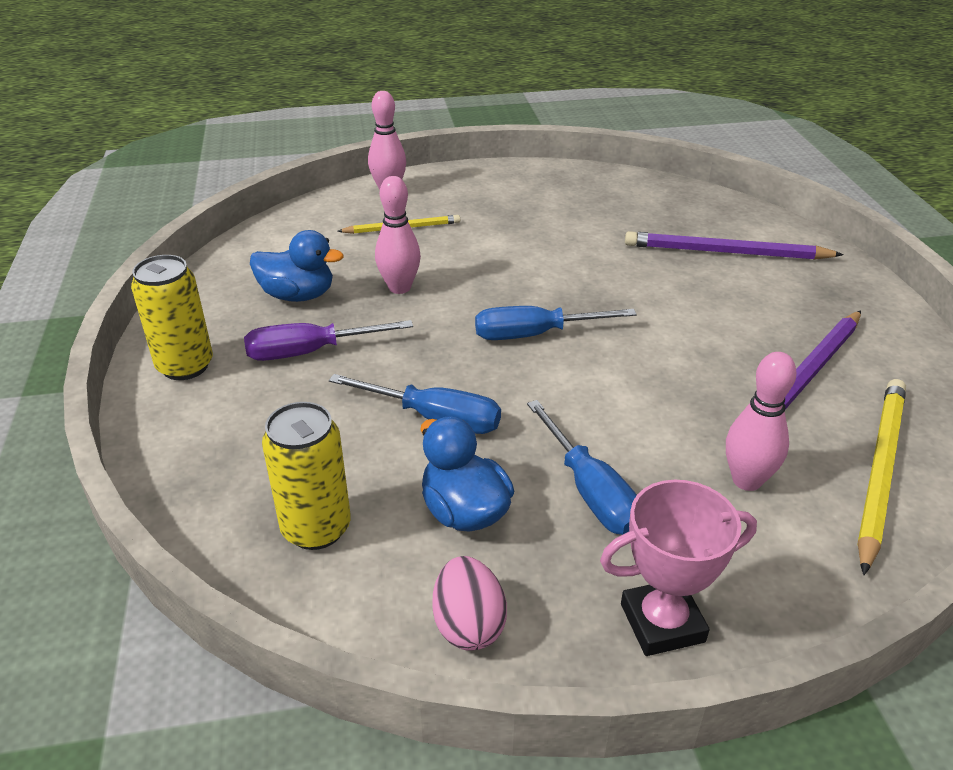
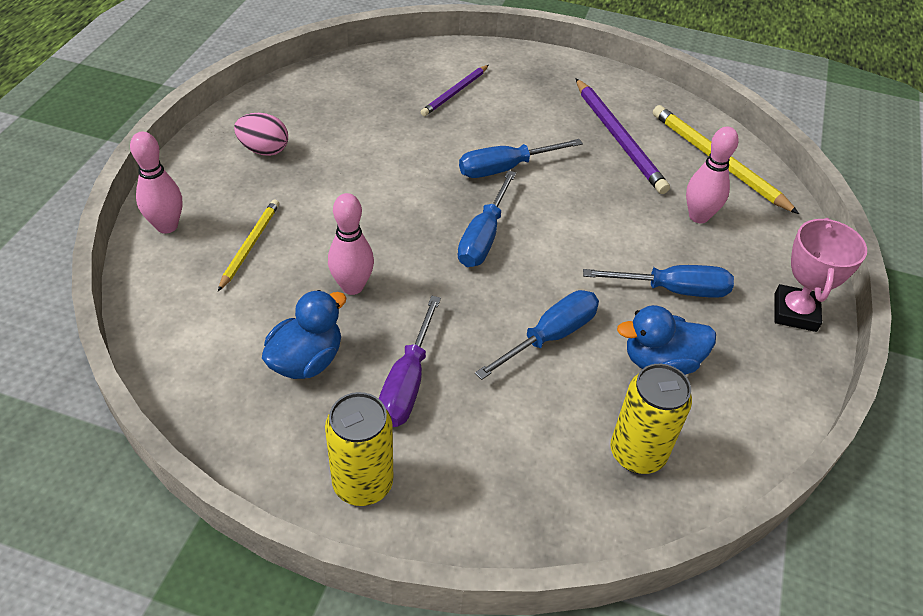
camera: 65 degrees left, 10 degrees up
(468, 625) = (763, 402): pink egg -> pink egg (264, 150)
(650, 316) = (505, 168): none -> blue screwdriver
(726, 252) = (455, 92): purple pencil -> purple pencil, size x0.61

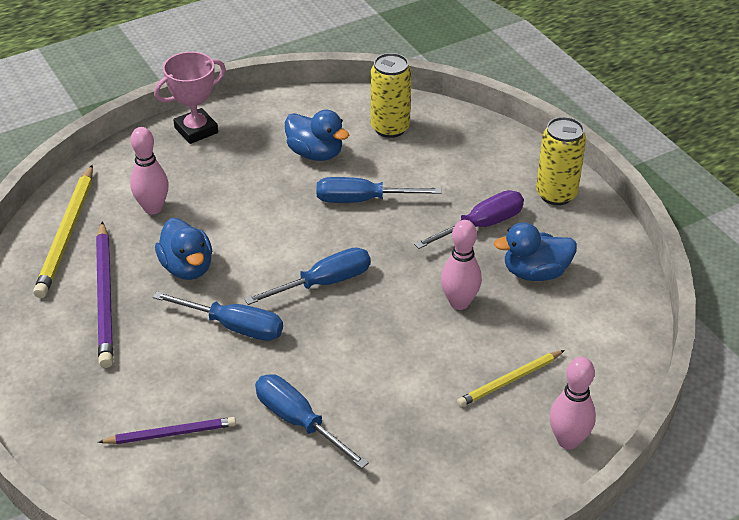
camera: 135 degrees left, 5 degrees down
(264, 150) = (420, 476): pink egg -> none
(599, 188) = (187, 268): none -> blue duck
(618, 138) = (105, 297): purple pencil -> purple pencil turned 150 degrees clockwise
(673, 290) = (247, 180): blue screwdriver -> blue screwdriver (298, 421)

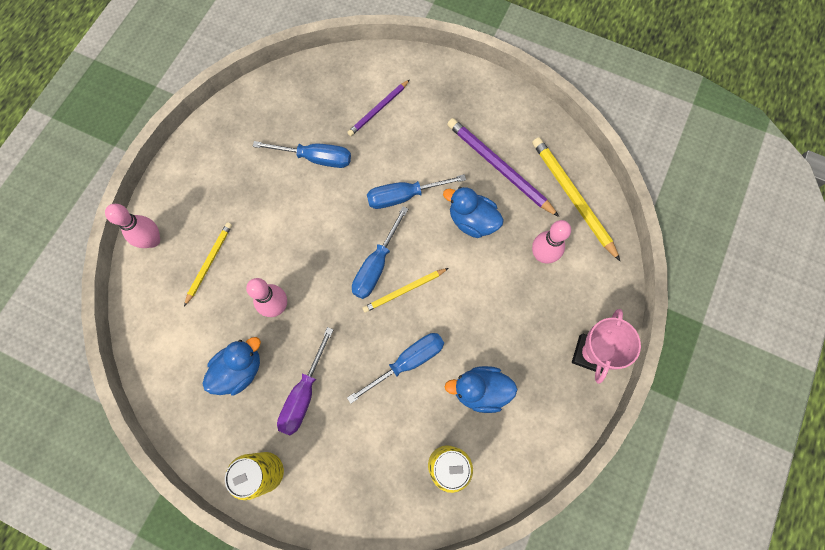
camera: 145 degrees right, 30 degrees up
(315, 249) = (404, 291): none -> yellow pencil

